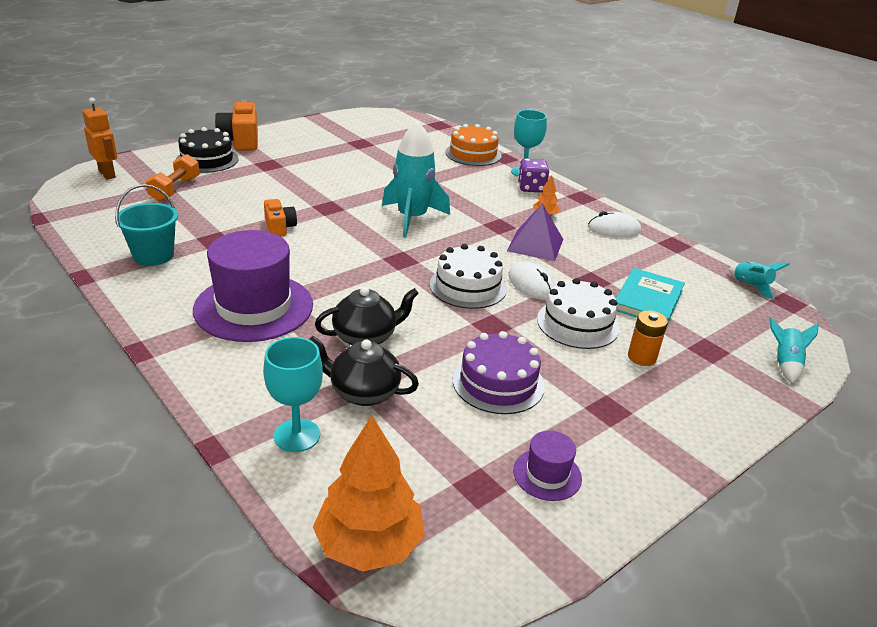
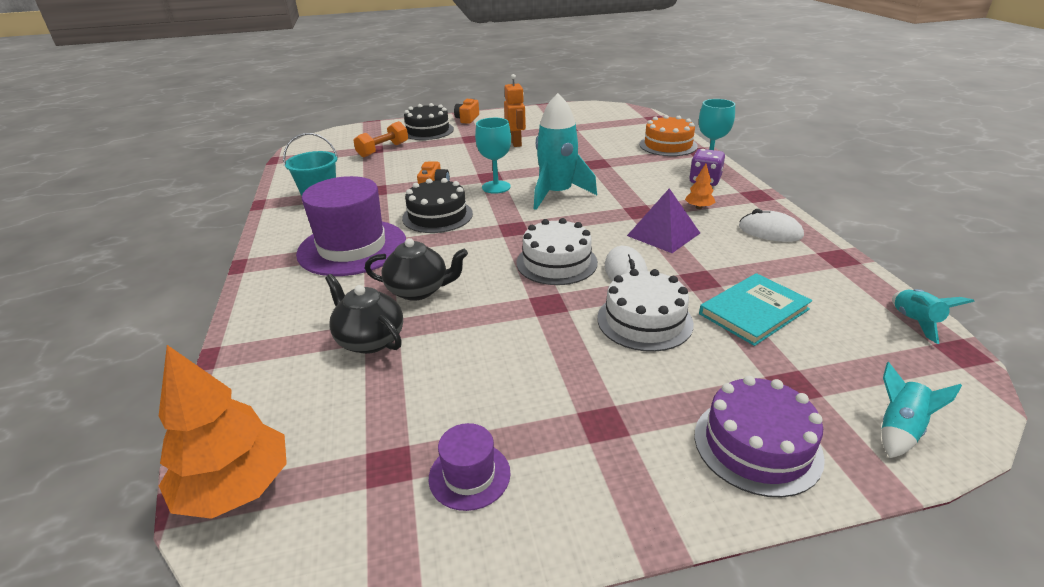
camera: 30 degrees right, 0 degrees up
(107, 174) = (347, 135): orange robot -> orange robot (516, 143)
(241, 141) = (467, 119): orange camera -> orange camera, size x0.60
(297, 435) = (279, 364): turquoise goblet -> turquoise goblet (496, 187)
(313, 258) = (437, 216): none -> black cake
(498, 382) = (504, 362): purple cake -> purple cake (757, 445)
(642, 357) = (693, 374): orange battery -> none

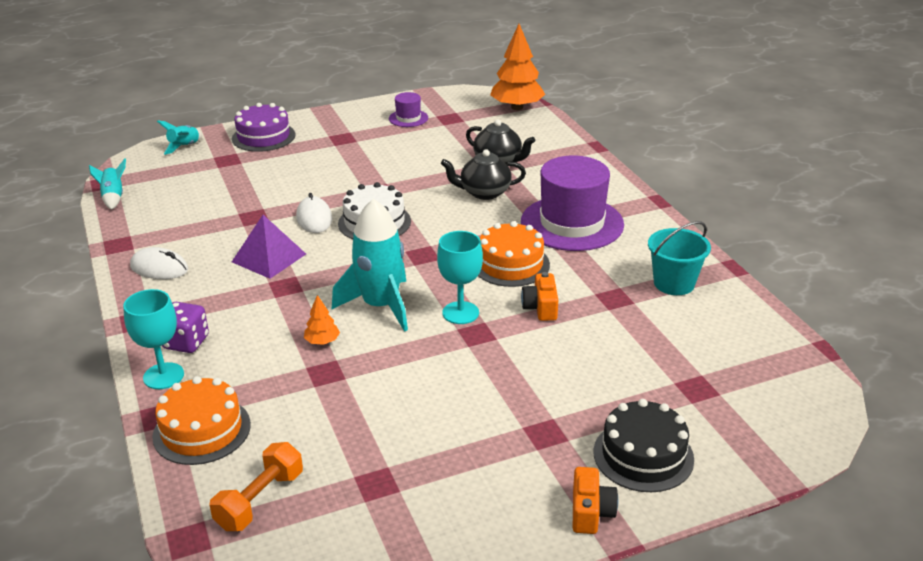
camera: 170 degrees right, 0 degrees up
(383, 150) = (677, 386): orange dumbbell -> orange dumbbell (260, 500)
(437, 216) = (510, 264): black cake -> orange cake
(516, 143) = (461, 421): orange robot -> none
(644, 320) = (307, 185): white cake -> none
(698, 207) = (216, 295): orange tree -> orange tree (322, 341)
(754, 311) = (224, 196): turquoise book -> none

